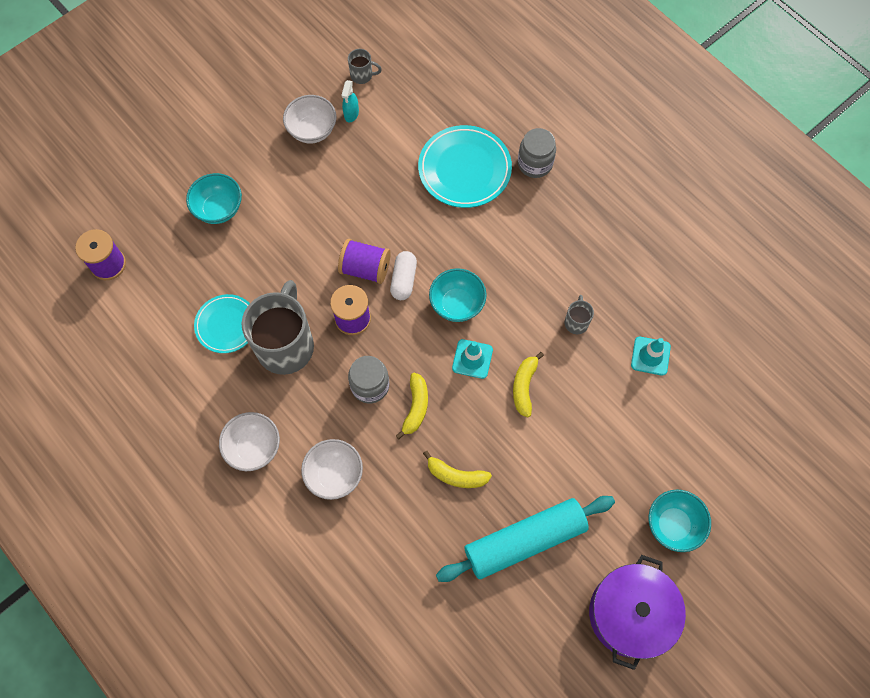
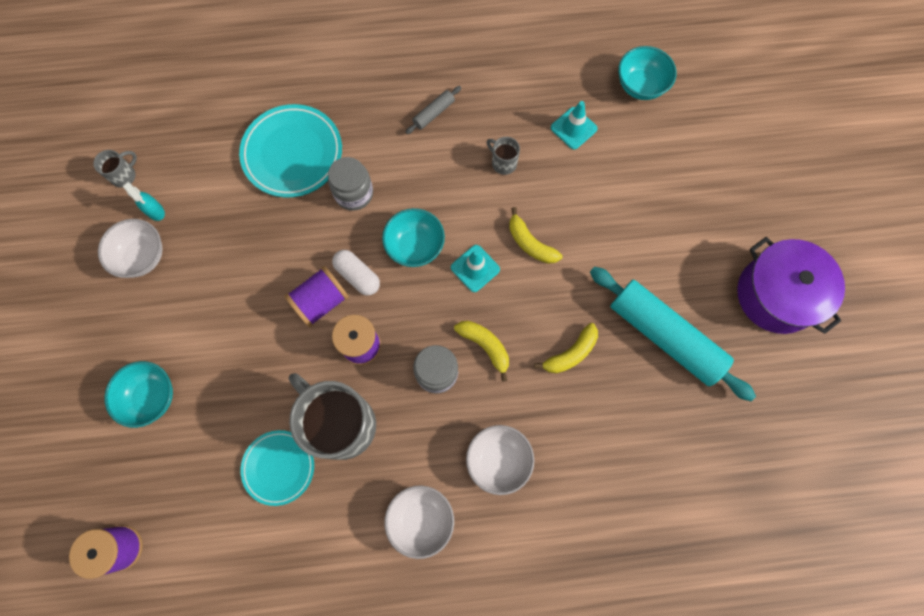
camera: 55 degrees left, 5 degrees up
(525, 541) = (665, 335): turquoise rolling pin -> turquoise rolling pin turned 60 degrees counterclockwise
(535, 163) = (334, 94): grey jar -> grey jar (354, 193)
(577, 243) = (434, 113): none -> grey rolling pin
(673, 525) = (725, 211): turquoise bowl -> turquoise bowl (640, 86)

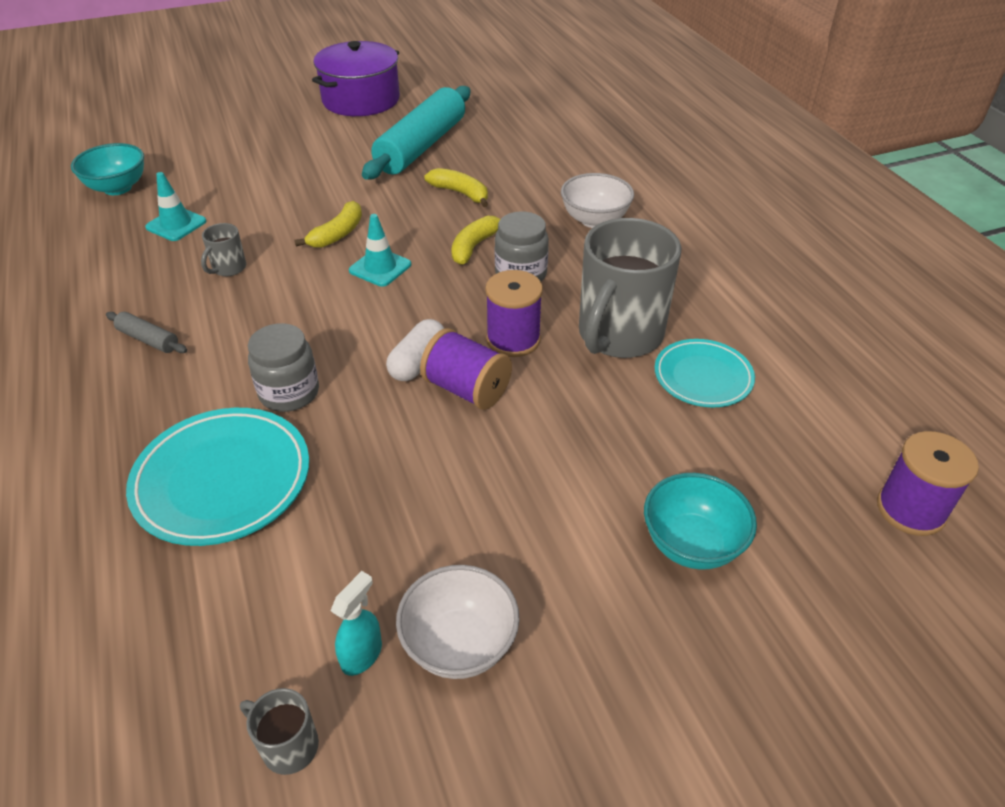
camera: 105 degrees left, 30 degrees down
(415, 246) = (362, 319): turquoise bowl -> none
(421, 519) = (686, 258): white bowl -> none

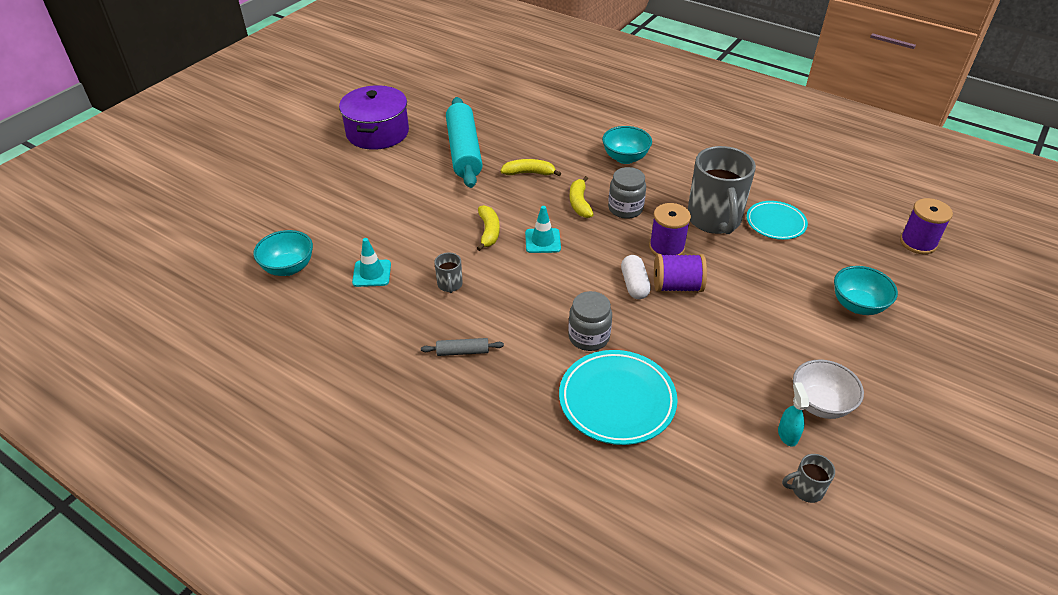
camera: 35 degrees left, 0 degrees up
(594, 220) = (625, 158): white bowl -> turquoise bowl

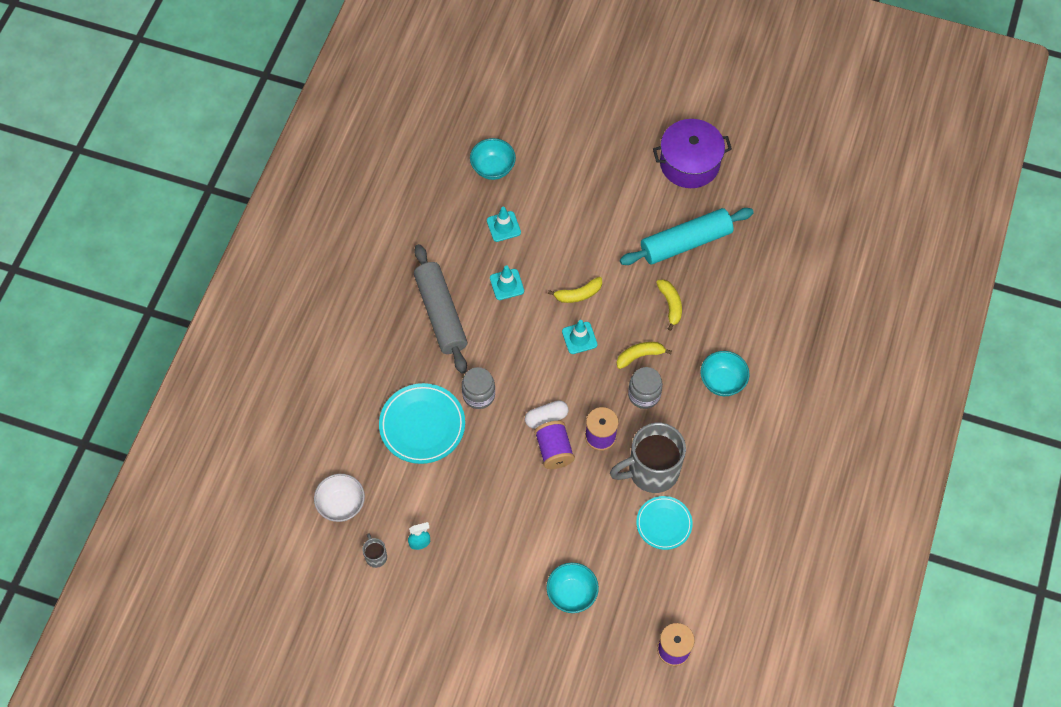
camera: 75 degrees right, 20 degrees up
(450, 285) = (506, 284): grey mug -> turquoise traffic cone
(462, 351) = (441, 313): grey rolling pin -> grey rolling pin, size x2.40
(820, 404) = (454, 564): white bowl -> white bowl (341, 504)

